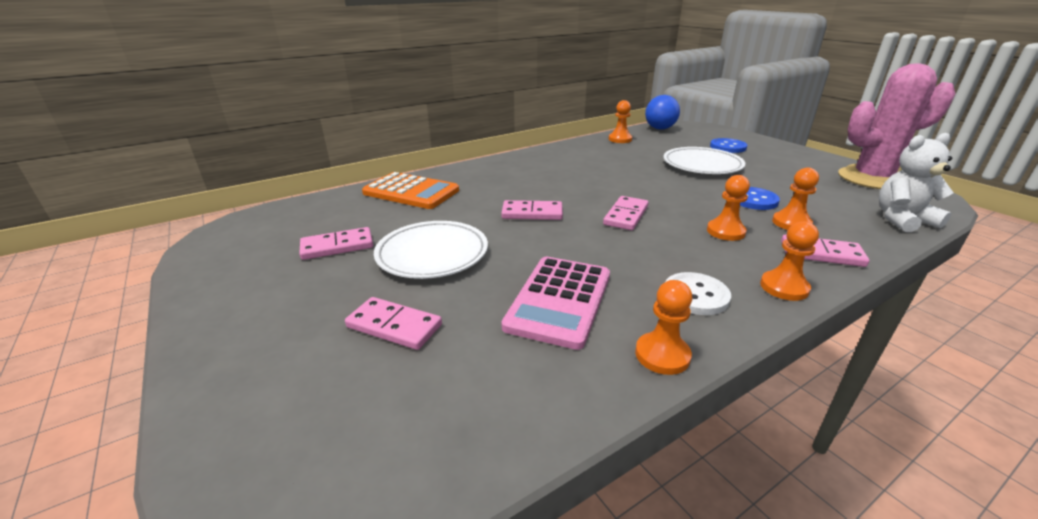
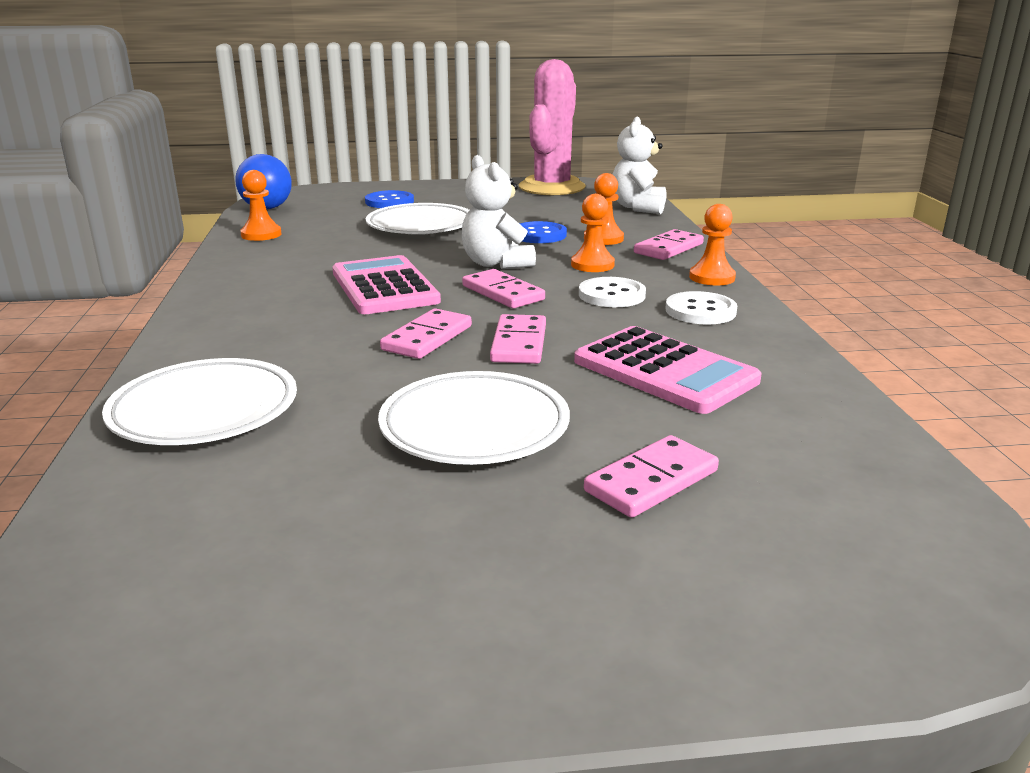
camera: 65 degrees left, 5 degrees down
(337, 246) = (350, 508): pink domino -> pink domino (519, 343)
(411, 192) = (204, 410): orange calculator -> white plate
(589, 184) = (384, 287): none -> pink calculator
(662, 355) = (786, 350): orange pawn -> none
(673, 201) = (496, 264): none -> white teddy bear
(675, 252) = (612, 295): none -> white button

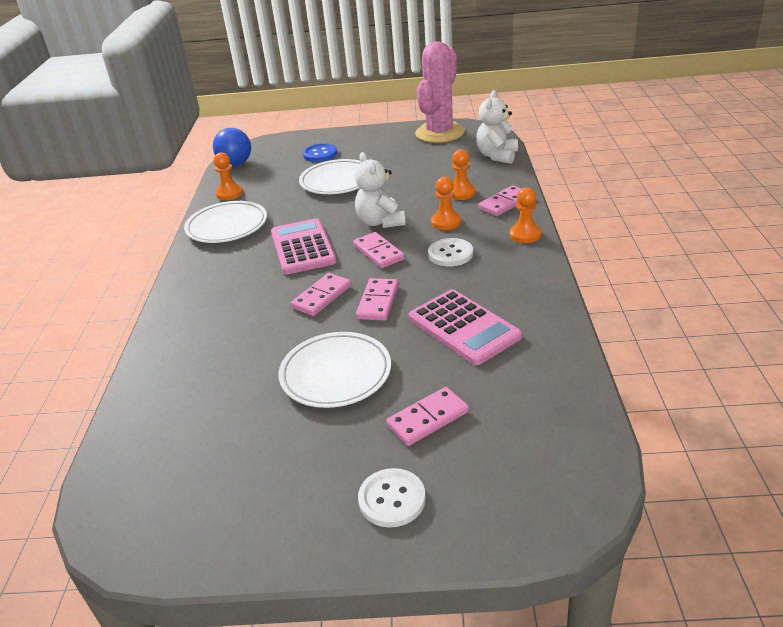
camera: 10 degrees right, 10 degrees up
(204, 410) = (184, 359): white plate -> white plate (227, 226)
(539, 235) = (417, 190): blue button -> none
(700, 311) = (505, 270): white button -> white button (392, 499)

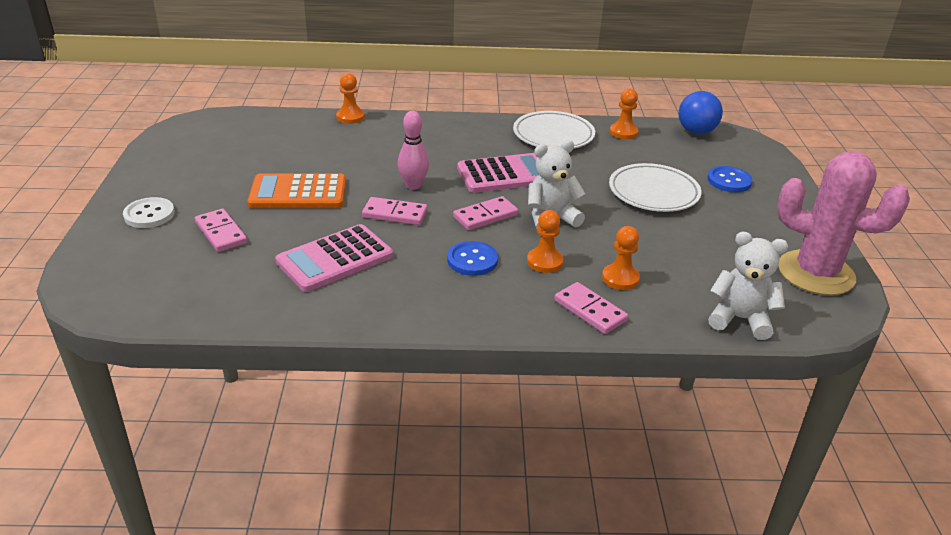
camera: 85 degrees right, 0 degrees up
(321, 297) = (413, 185): pink domino -> pink bowling pin
(336, 374) = (298, 193): white plate -> orange calculator
(450, 254) = (472, 260): white button -> blue button
(525, 235) = (505, 318): orange pawn -> orange pawn (350, 117)

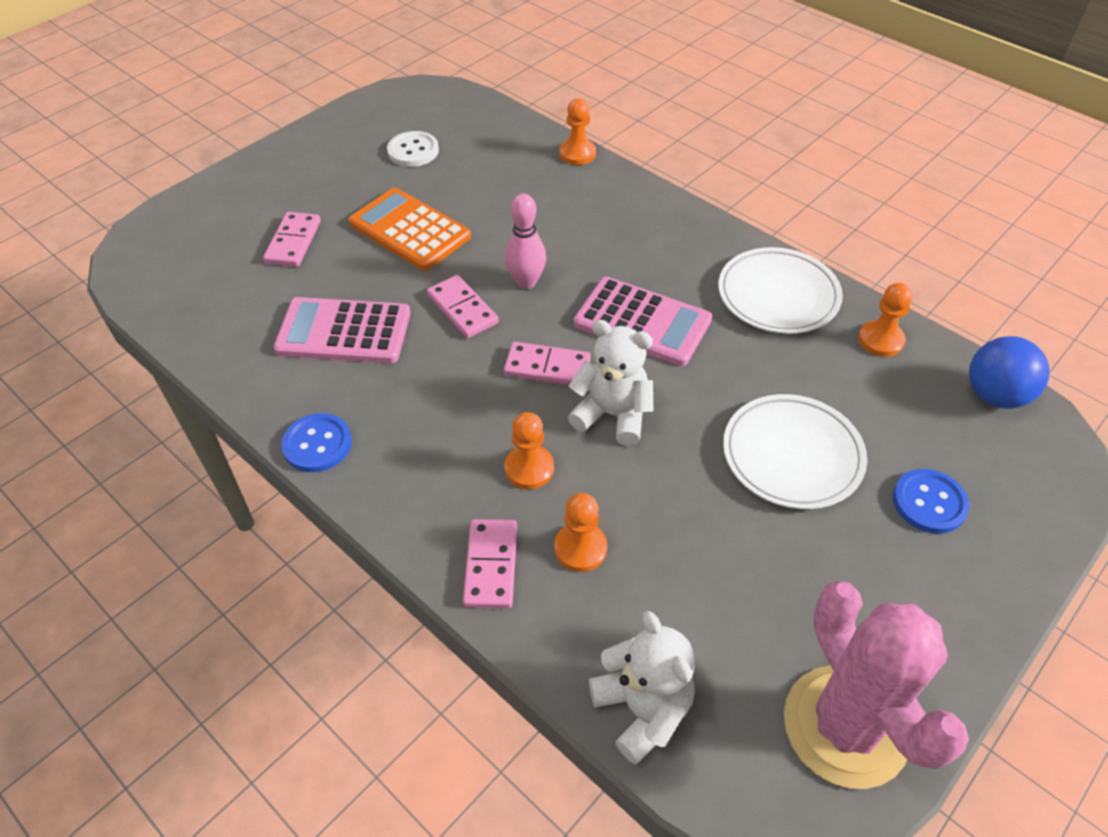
camera: 45 degrees right, 15 degrees up
(149, 214) = (266, 188): white button -> white button (413, 151)
(472, 260) = (460, 416): blue button -> blue button (317, 444)

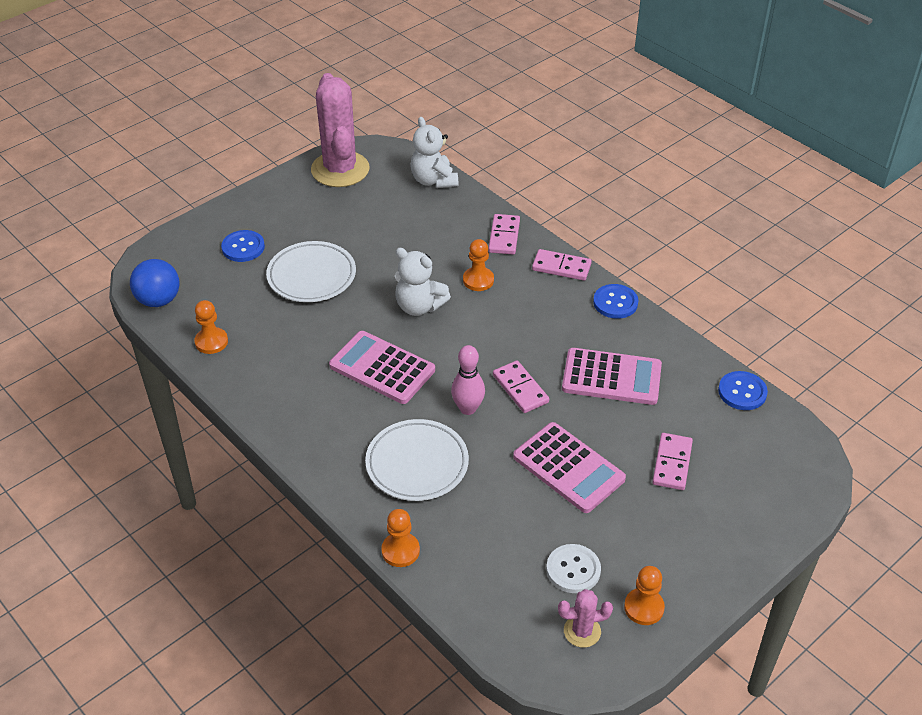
camera: 175 degrees left, 5 degrees down
(179, 325) = (742, 392): none -> blue button
(409, 114) = (582, 631): none -> pink cactus
(409, 230) = (568, 468): orange calculator -> pink calculator
(547, 367) = (459, 340): pink domino -> pink domino (561, 267)
(580, 548) = (453, 240): orange pawn -> orange pawn (644, 607)
(778, 295) = (269, 381): white plate -> white plate (417, 464)

